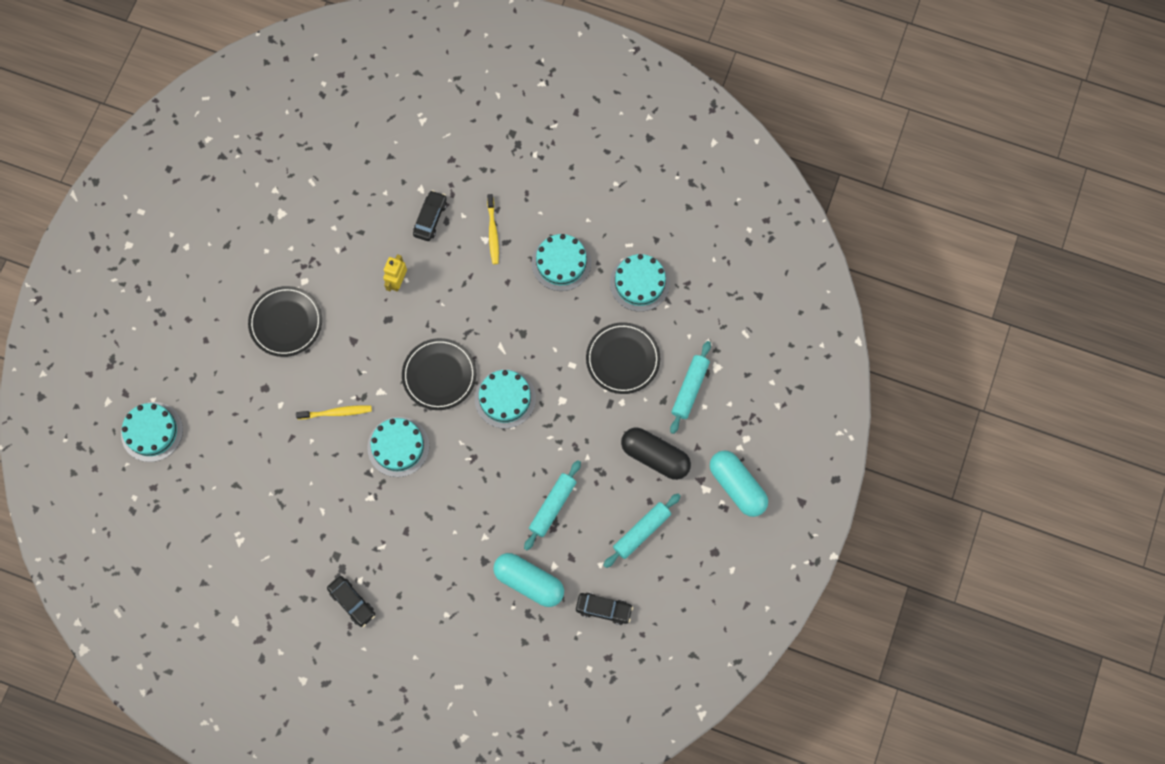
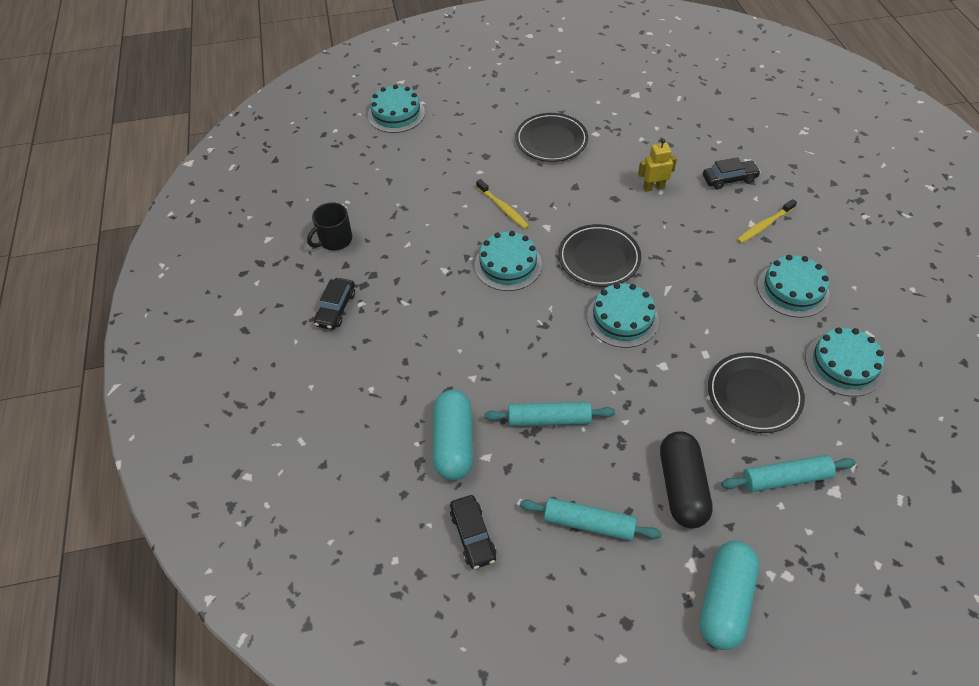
camera: 60 degrees right, 20 degrees down
(276, 566) = (335, 240): none -> black mug

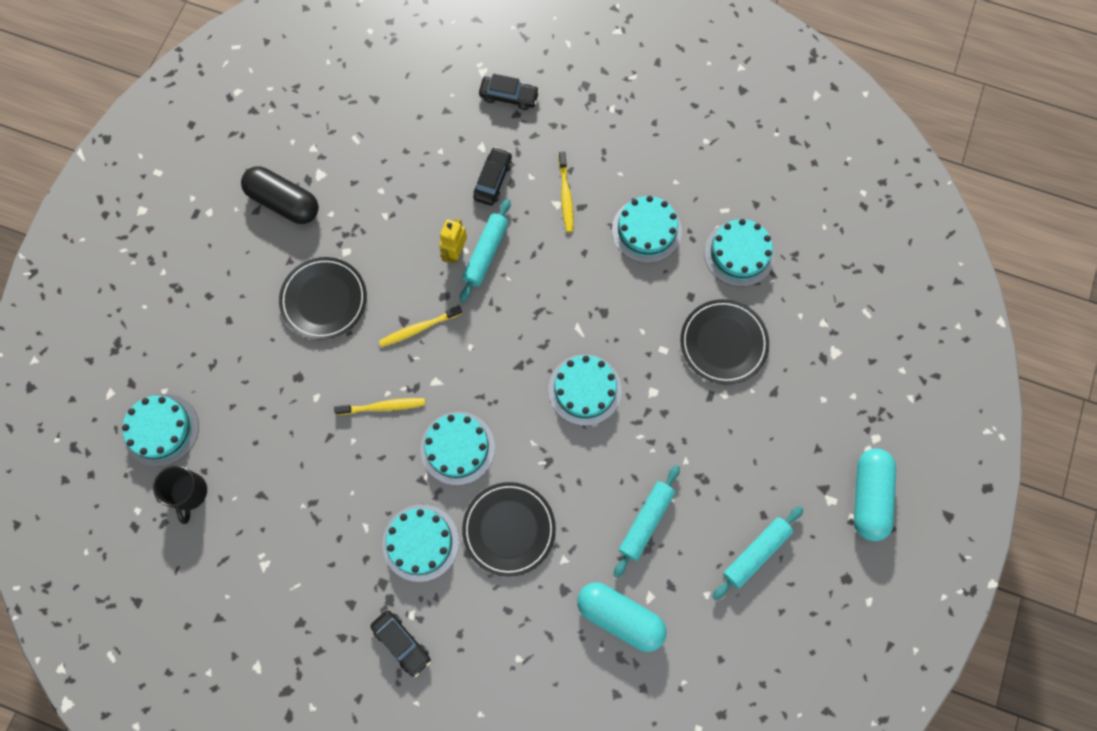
camera: 60 degrees left, 20 degrees up
(335, 240) = (308, 597): black mug -> black mug (189, 493)
(419, 280) = (420, 542): none -> turquoise cake
(473, 535) = (713, 652): black car -> black car (509, 96)
(577, 197) = (419, 328): none -> yellow toothbrush
(599, 258) = (506, 362): black plate -> black plate (509, 529)
(681, 487) = (767, 460): black capsule -> black capsule (284, 202)
(724, 600) = (869, 496): turquoise capsule -> turquoise capsule turned 45 degrees clockwise
(785, 478) = (805, 378): turquoise rolling pin -> turquoise rolling pin (486, 253)

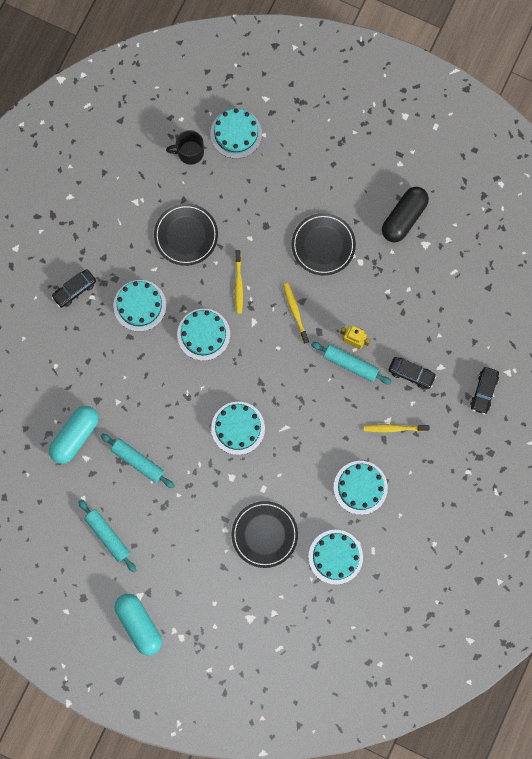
camera: 95 degrees right, 5 degrees up
(509, 529) = (142, 366): black plate -> black plate (186, 235)
(869, 496) = (139, 624): turquoise capsule -> turquoise capsule turned 45 degrees clockwise

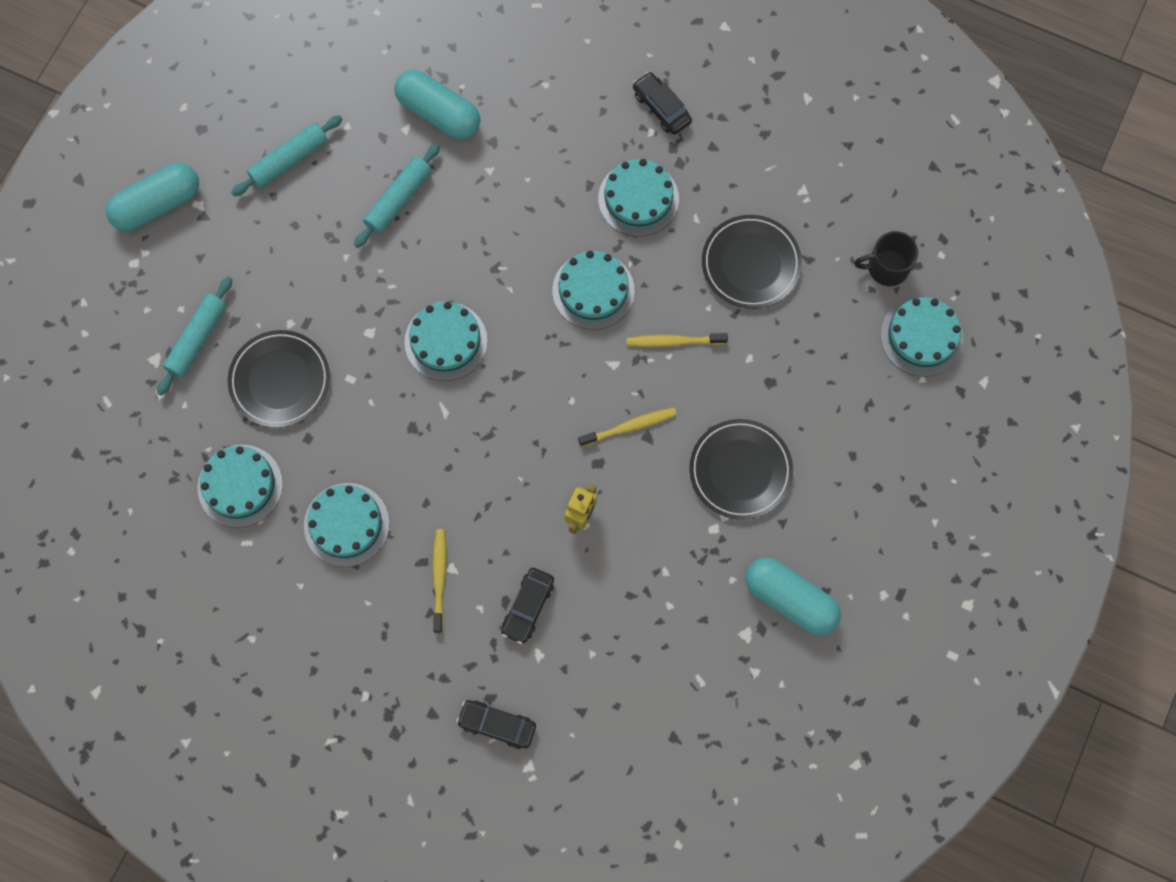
camera: 90 degrees right, 5 degrees down
(189, 152) = (886, 268): black mug -> black mug turned 90 degrees counterclockwise
(350, 364) = (544, 511): turquoise rolling pin -> turquoise rolling pin (197, 339)
(404, 218) = (790, 600): black capsule -> turquoise capsule

